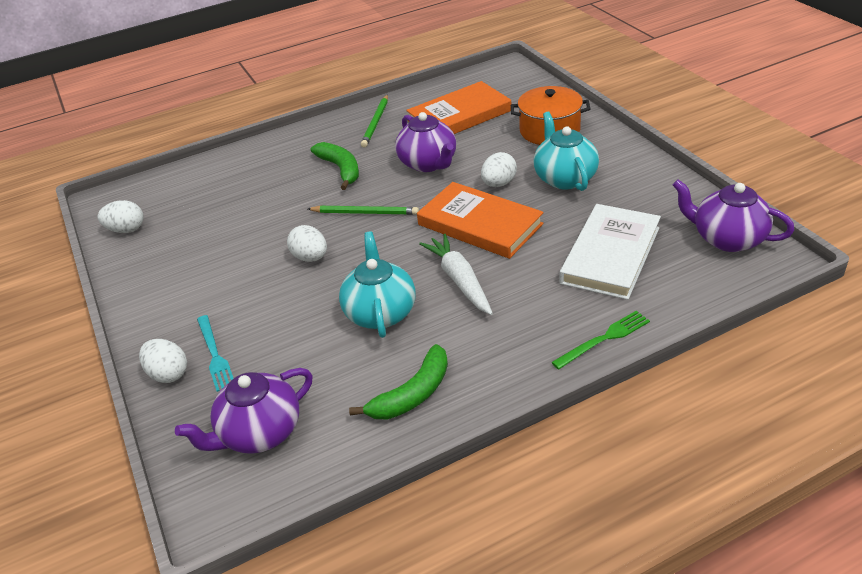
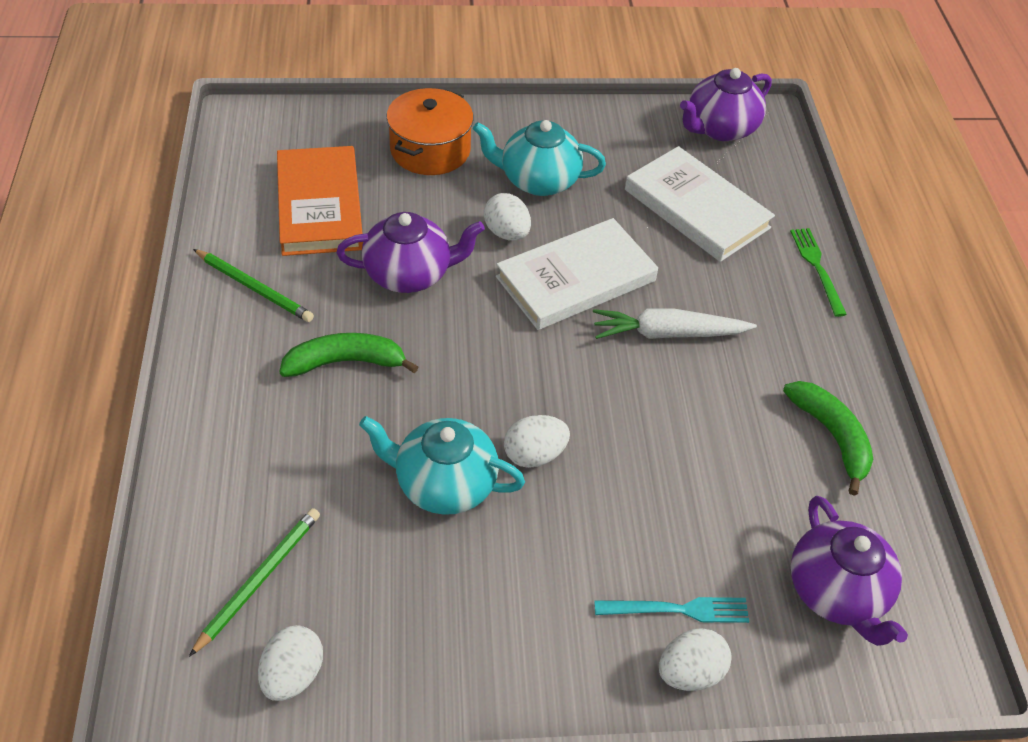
camera: 75 degrees left, 10 degrees up
(365, 213) = (473, 370): green pencil -> green pencil (259, 579)
(380, 312) = (685, 420): turquoise teapot -> turquoise teapot (443, 484)
(480, 224) = (575, 279): orange book -> white book

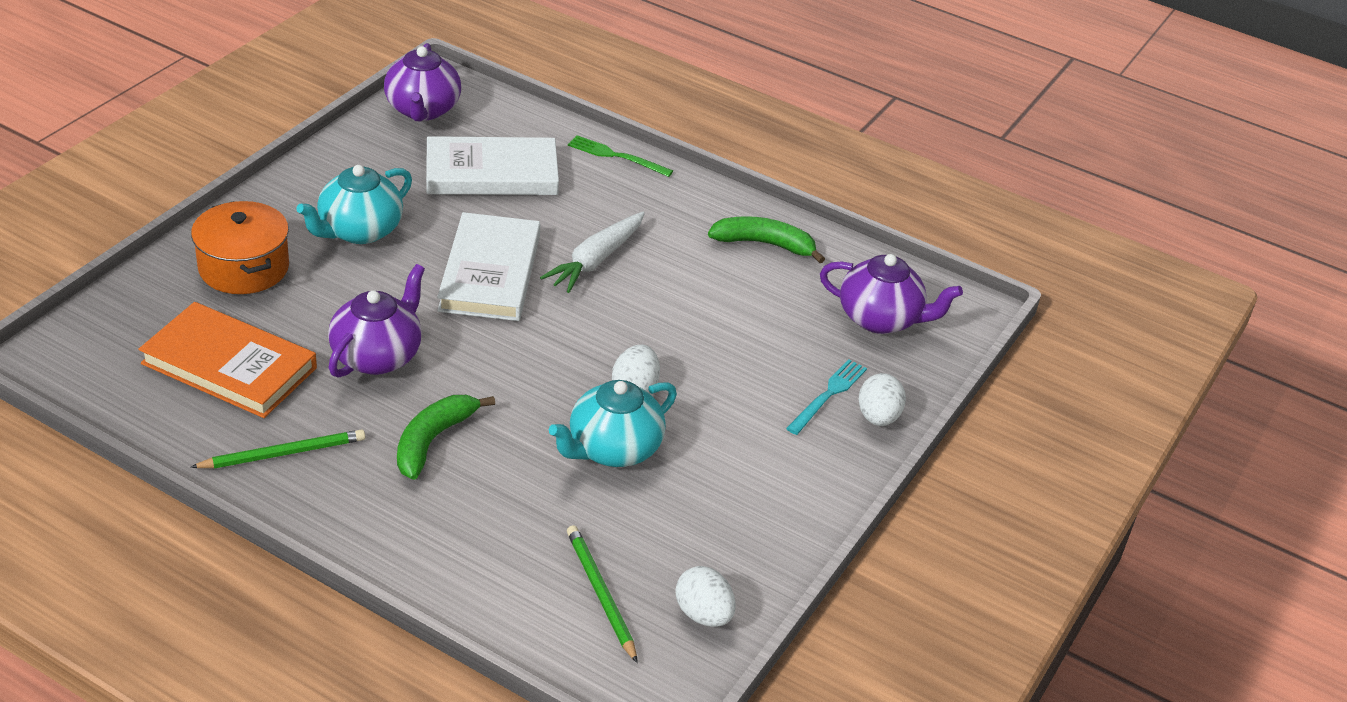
camera: 55 degrees left, 10 degrees down
(506, 233) = (397, 280): white egg -> none

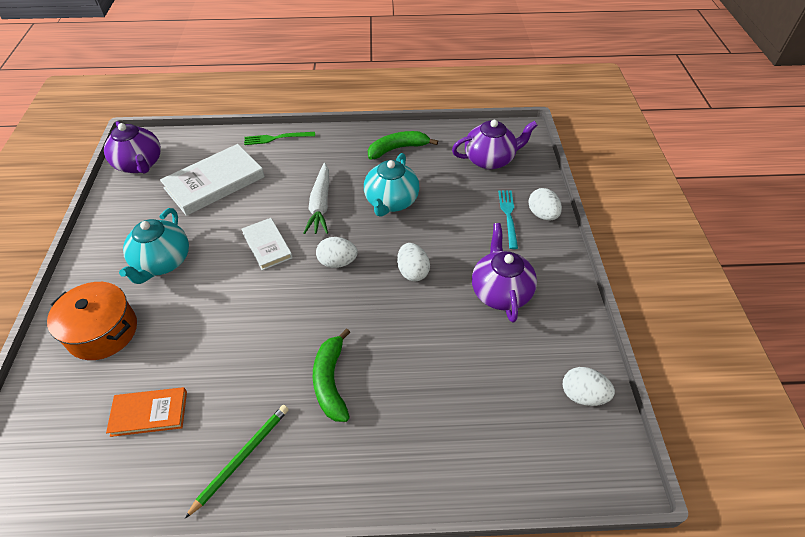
camera: 30 degrees left, 10 degrees up
(229, 366) = (149, 413): orange book -> orange book, size x0.58
(378, 356) = (245, 342): purple teapot -> purple teapot (500, 291)
(489, 272) = (267, 245): white book -> white book, size x0.58
(554, 332) = (337, 262): none -> white egg
(600, 594) = (520, 422): green pencil -> none
(613, 449) = (436, 318): turquoise teapot -> turquoise teapot (391, 202)

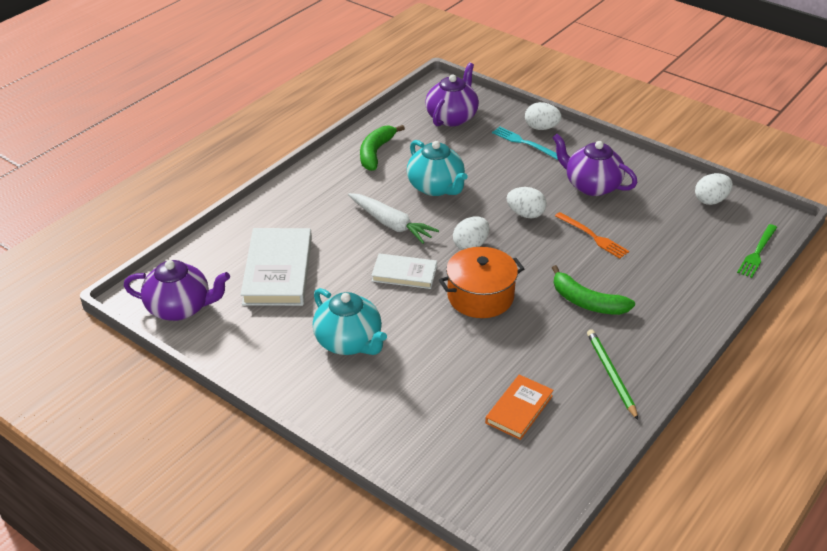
camera: 50 degrees left, 10 degrees down
(103, 332) = (395, 408): orange pot -> orange pot (480, 296)
(277, 138) = (264, 209): green fork -> green fork (757, 252)
(428, 333) = (593, 236): none -> orange fork

